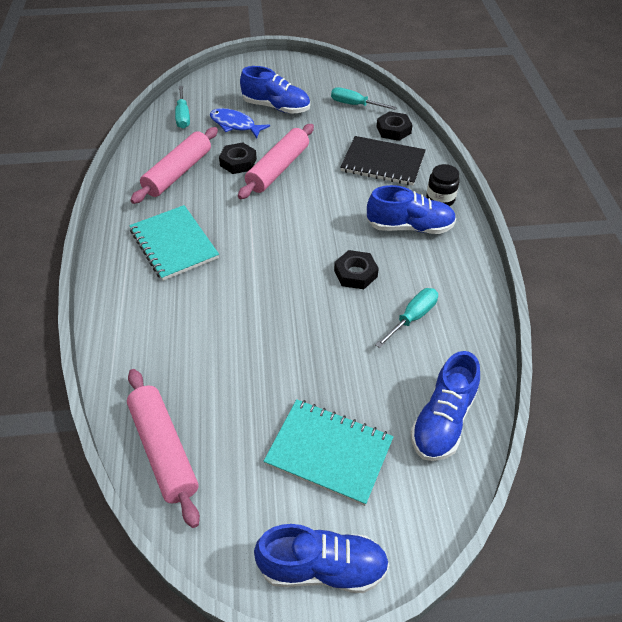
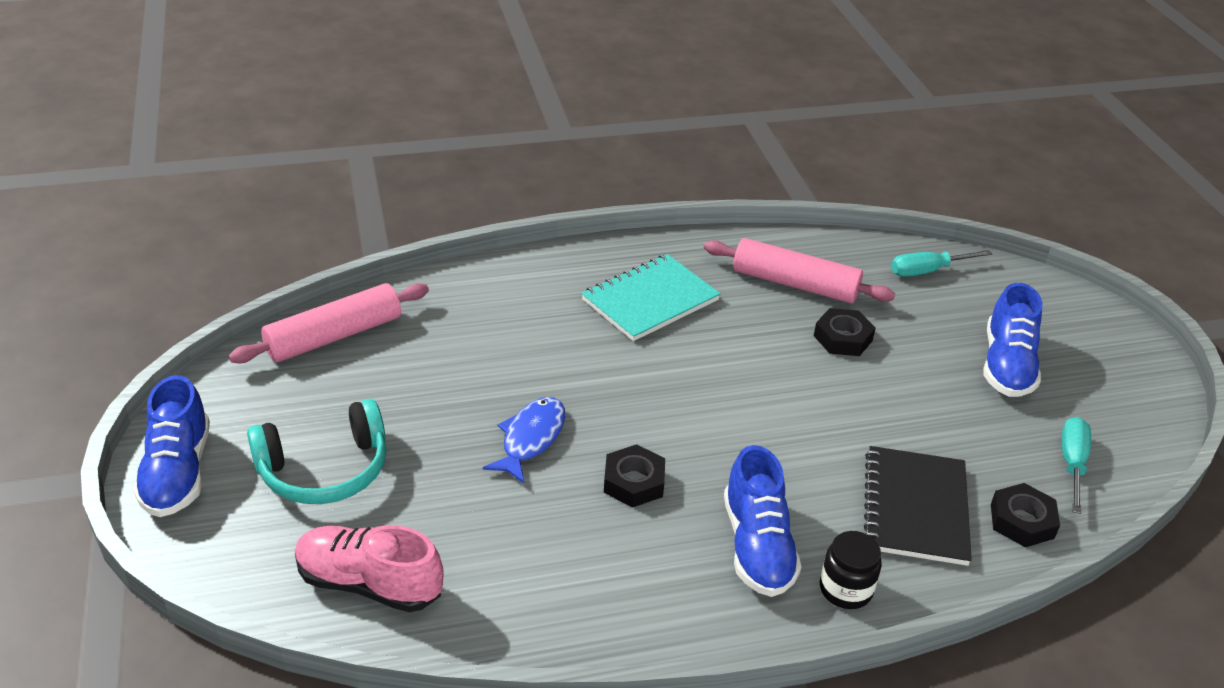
camera: 80 degrees right, 10 degrees down
(235, 125) = (934, 325): blue fish -> blue fish (531, 438)
(278, 169) = (845, 381): pink rolling pin -> none
(329, 452) = (324, 469): turquoise notebook -> turquoise headphones
(412, 318) = (554, 550): turquoise screwdriver -> none
(443, 420) = (369, 584): blue shoe -> pink shoe

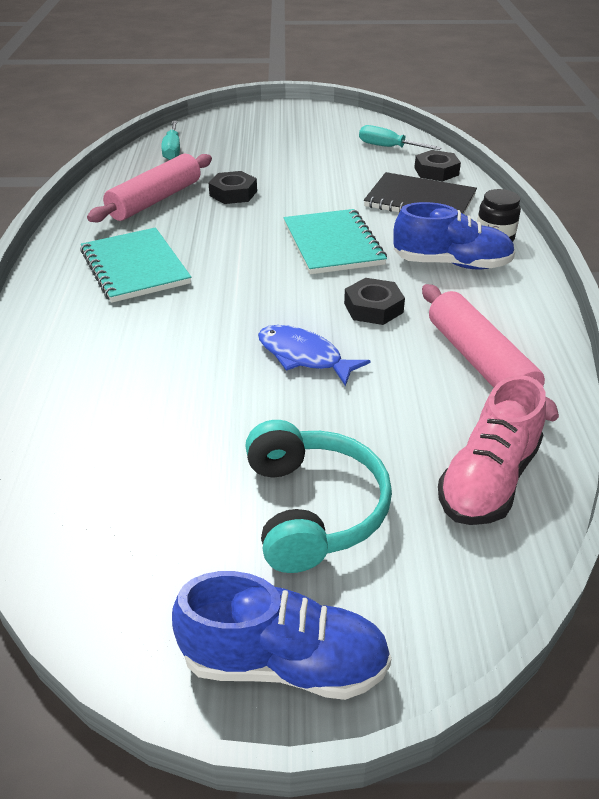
camera: 75 degrees left, 0 degrees up
(334, 336) = (70, 491): pink rolling pin -> pink rolling pin (480, 362)
(759, 436) = (333, 244): none -> turquoise notebook
(1007, 365) = (289, 146): blue shoe -> none

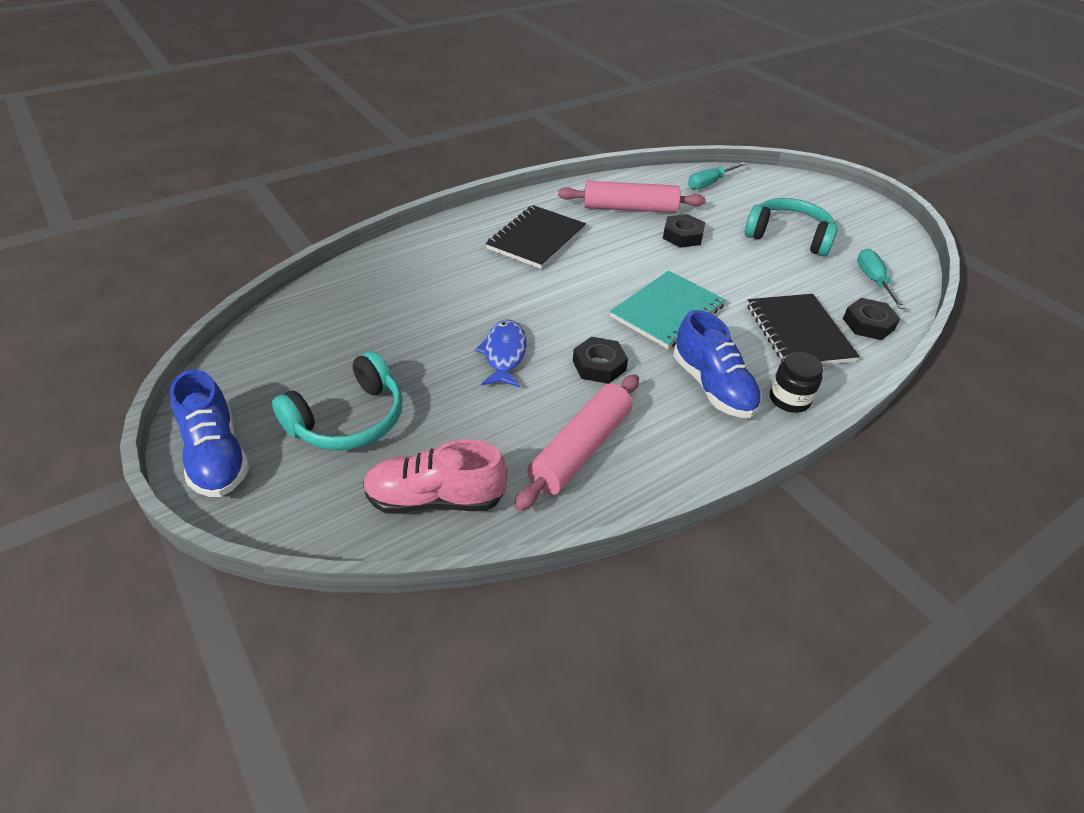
camera: 55 degrees right, 5 degrees up
(135, 267) = (536, 239): turquoise notebook -> black notebook
(294, 152) = (788, 237): none -> turquoise headphones

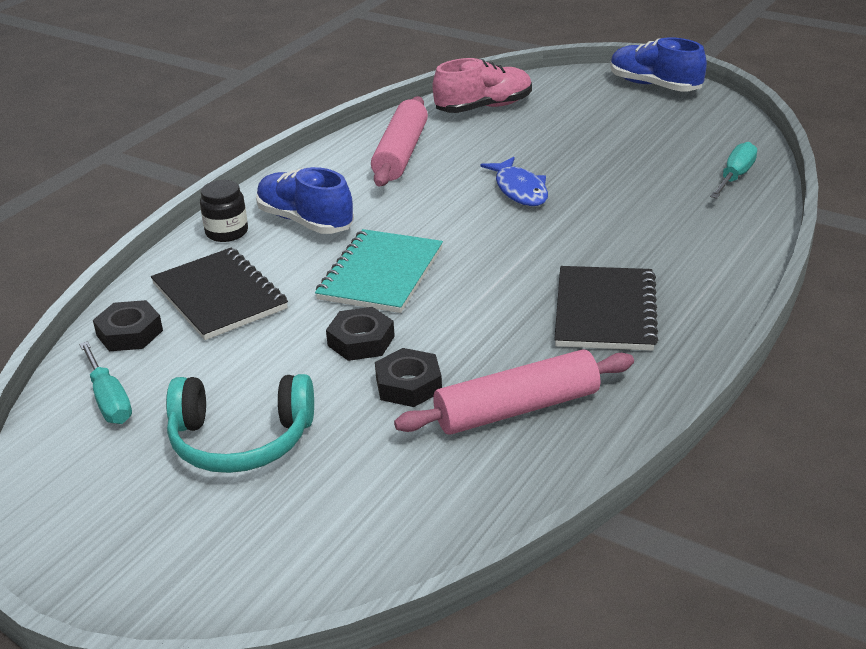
camera: 160 degrees right, 10 degrees down
(349, 419) = (594, 121): turquoise headphones -> none
(599, 365) = (424, 207): black nut -> black nut (361, 341)
(709, 183) = (409, 523): turquoise screwdriver -> turquoise screwdriver (735, 177)

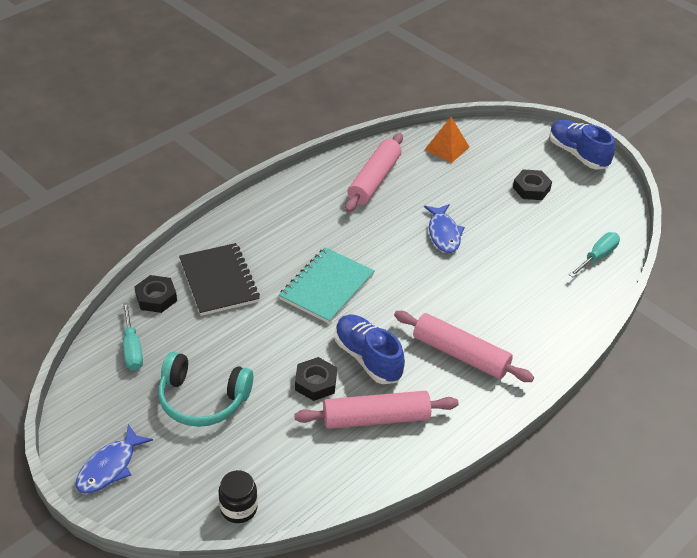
camera: 10 degrees right, 10 degrees up
(114, 560) = (109, 467): none -> blue fish
(227, 232) = (238, 226): black jar -> black jar (238, 508)
(305, 221) = (291, 228): blue shoe -> blue shoe (368, 358)
(361, 341) = (297, 340): black nut -> black nut (531, 188)
(484, 107) = (447, 148): pink shoe -> orange pyramid
(605, 311) = (460, 354): black notebook -> pink rolling pin

